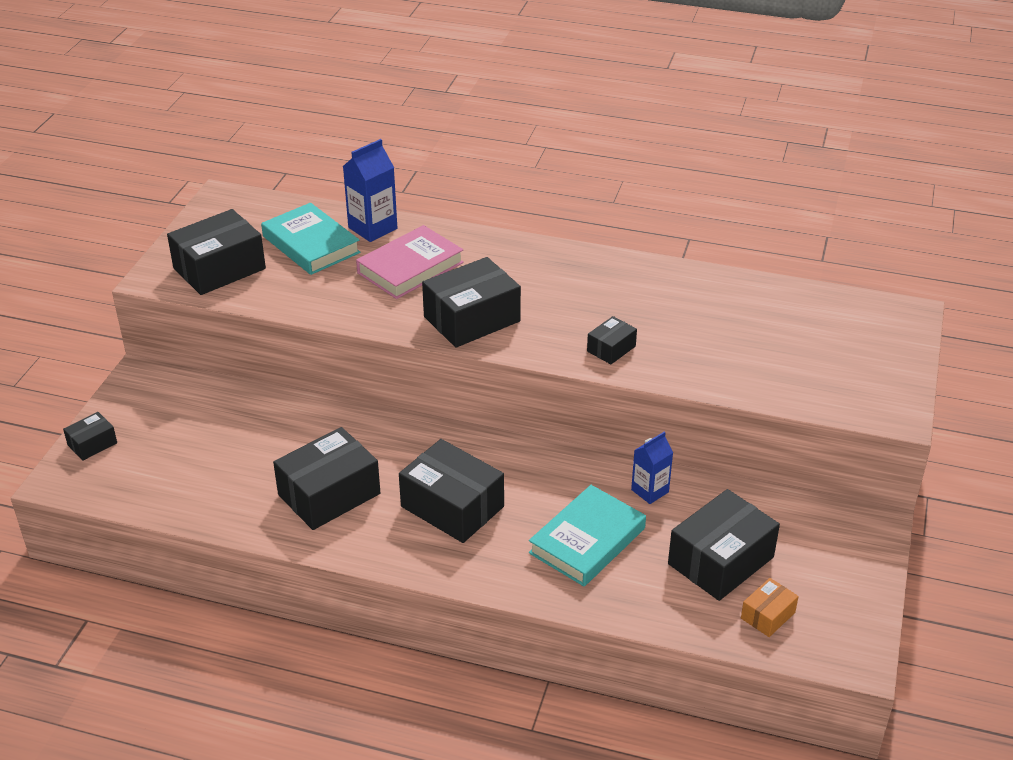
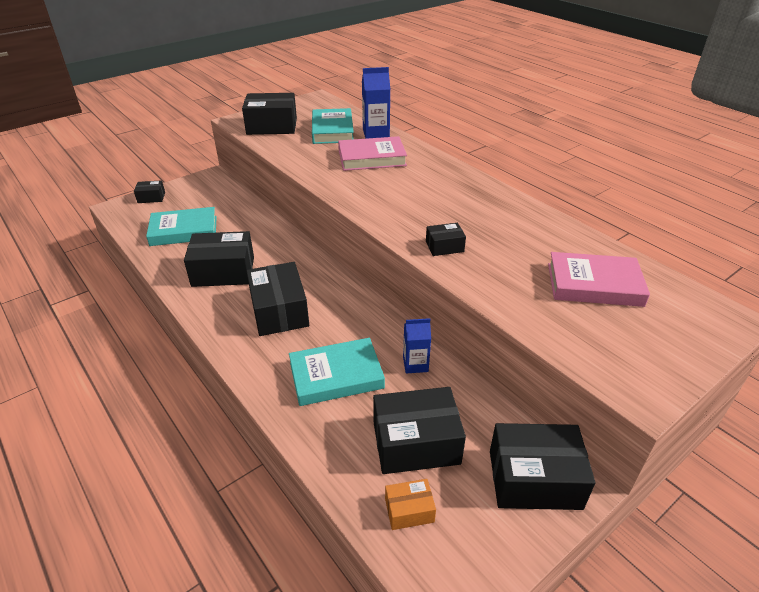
camera: 35 degrees right, 0 degrees up
(207, 468) = (184, 231): none -> turquoise book
(472, 319) = (373, 196): black box -> black box (534, 479)
(780, 329) = (594, 284): none -> pink book

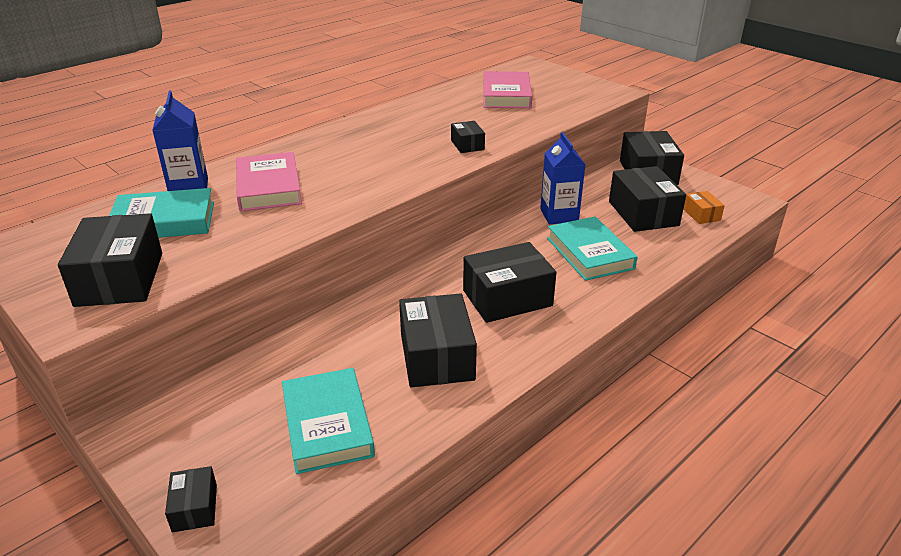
camera: 95 degrees left, 5 degrees down
(415, 364) = (559, 215): blue carton -> blue carton, size x1.50

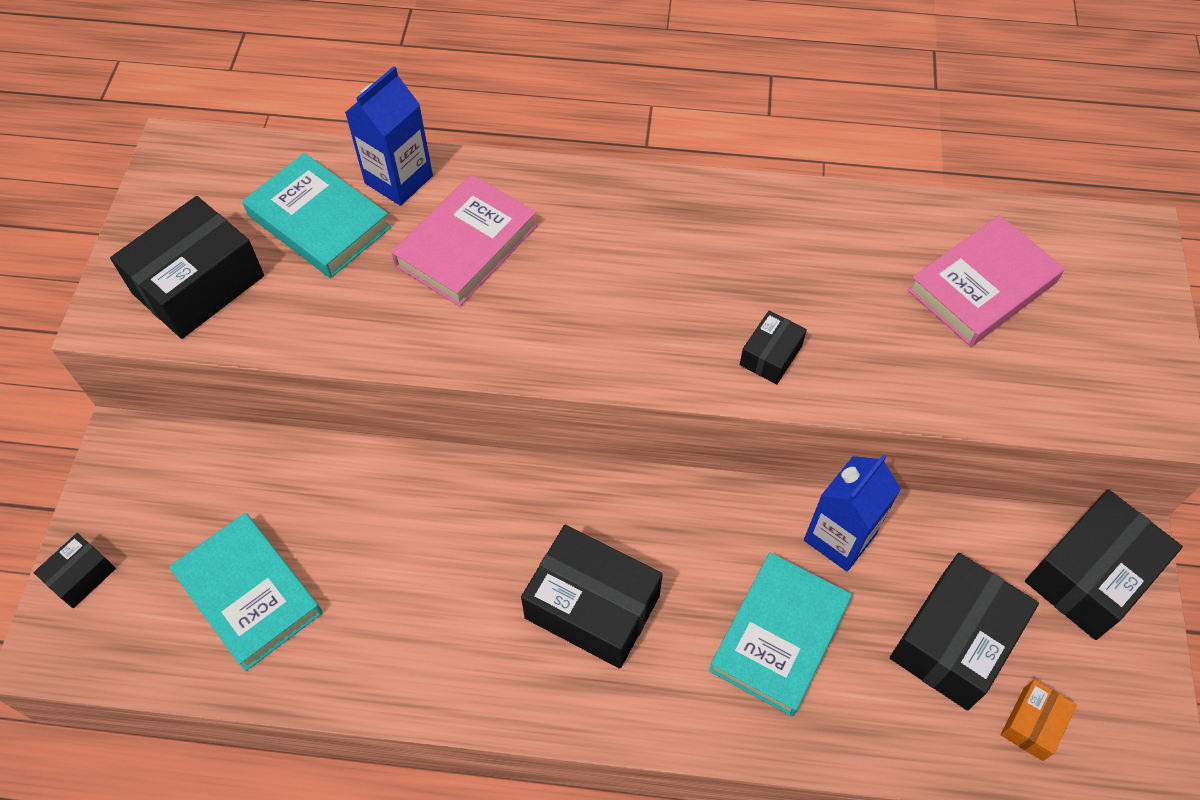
camera: 50 degrees right, 25 degrees up
(327, 424) = (249, 593): turquoise book -> turquoise book turned 75 degrees counterclockwise
(436, 357) = (424, 612): black box -> none

